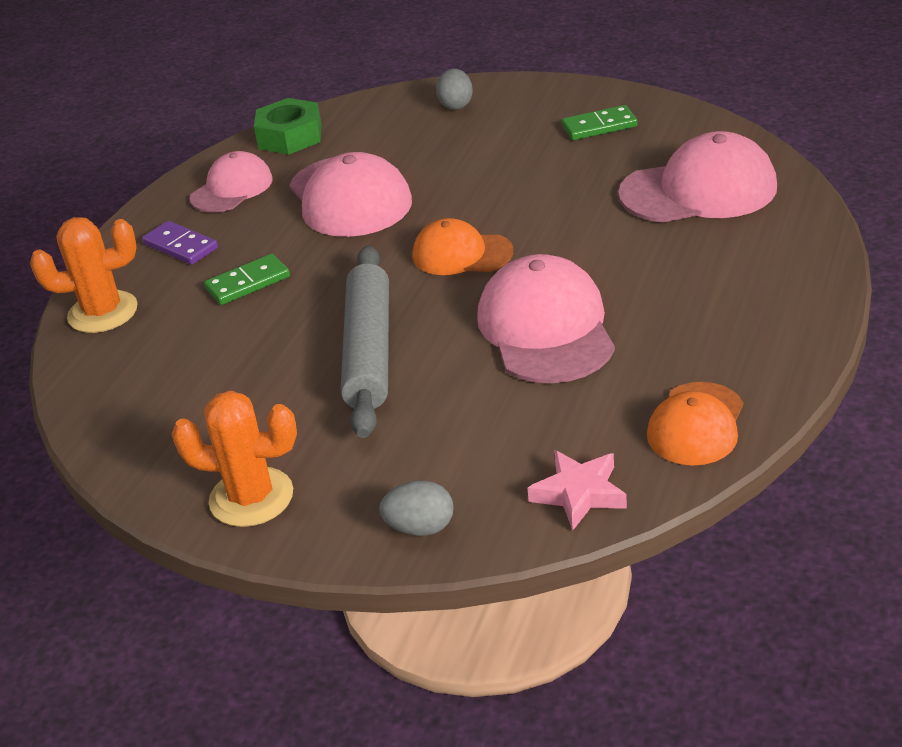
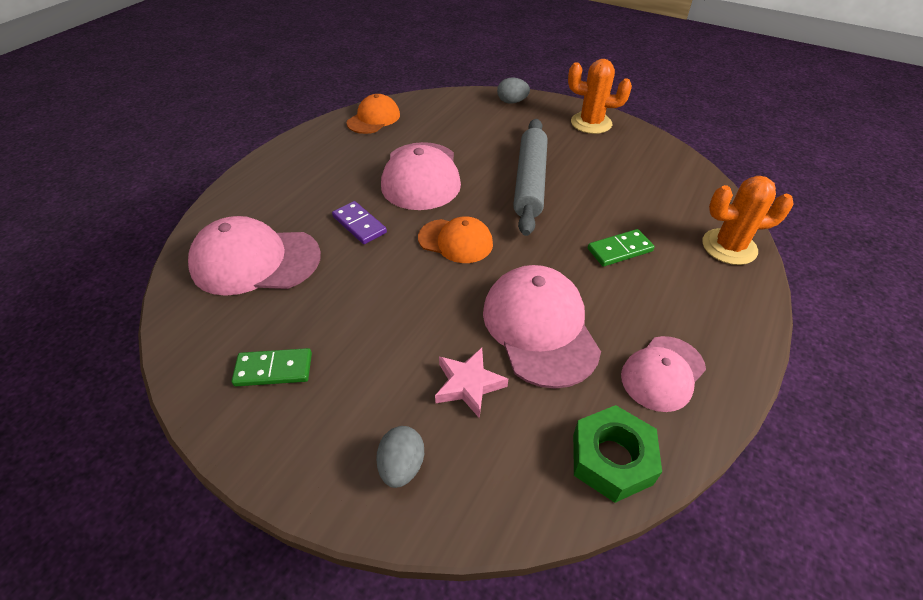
camera: 175 degrees left, 10 degrees up
(181, 246) = (690, 302): purple domino -> purple domino (359, 225)
(579, 494) = (440, 103): pink star -> pink star (468, 384)

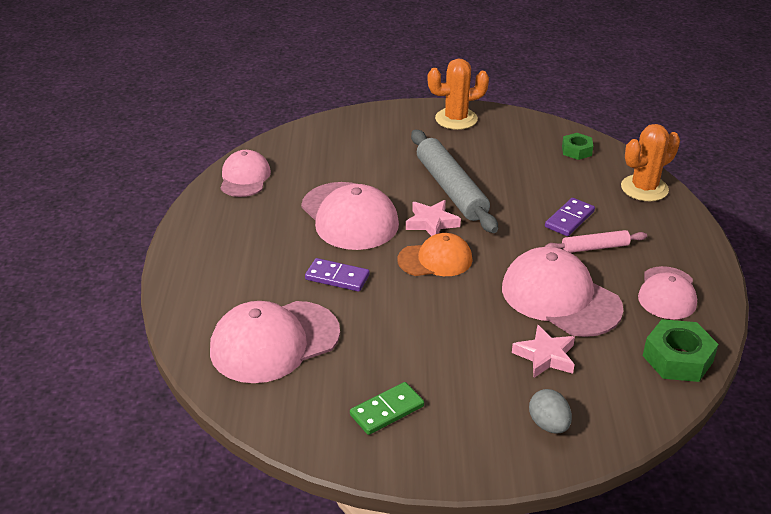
camera: 30 degrees left, 10 degrees down
(374, 118) = (245, 177): orange cap -> pink cap
(484, 206) = (431, 223): none -> pink star
(512, 102) = (366, 120): grey egg -> none
(619, 250) = (569, 219): green domino -> purple domino
(622, 289) = (595, 247): none -> pink rolling pin
(685, 186) = (576, 151): none -> green nut

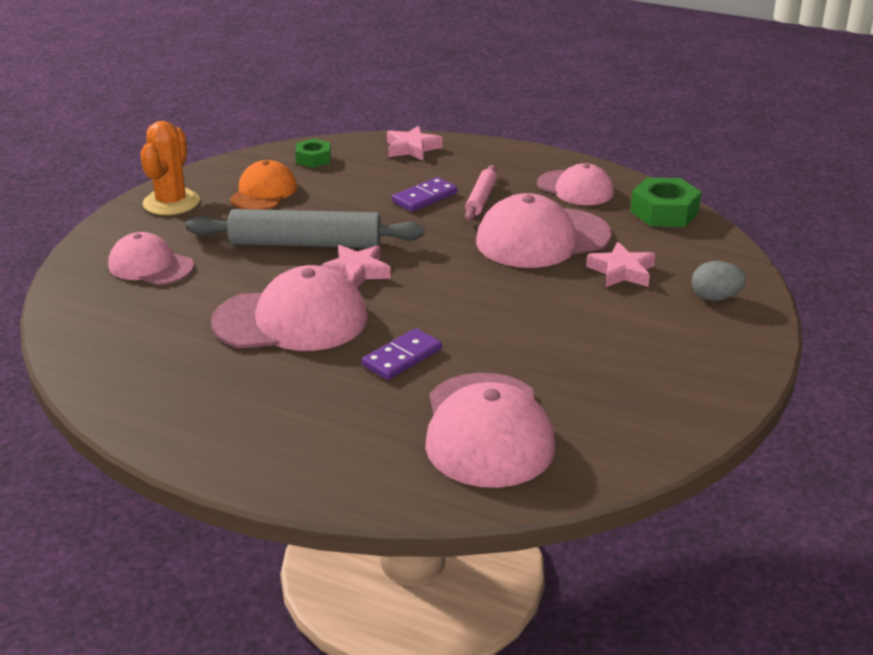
camera: 65 degrees left, 5 degrees down
(245, 177) = (120, 378): pink cap -> pink cap (150, 266)
(387, 411) = (648, 381): green domino -> none
(435, 260) = (424, 287): orange cap -> orange cap (263, 192)
(569, 219) = (424, 197): purple domino -> purple domino turned 75 degrees clockwise
(644, 188) = (412, 148): orange cactus -> pink star

